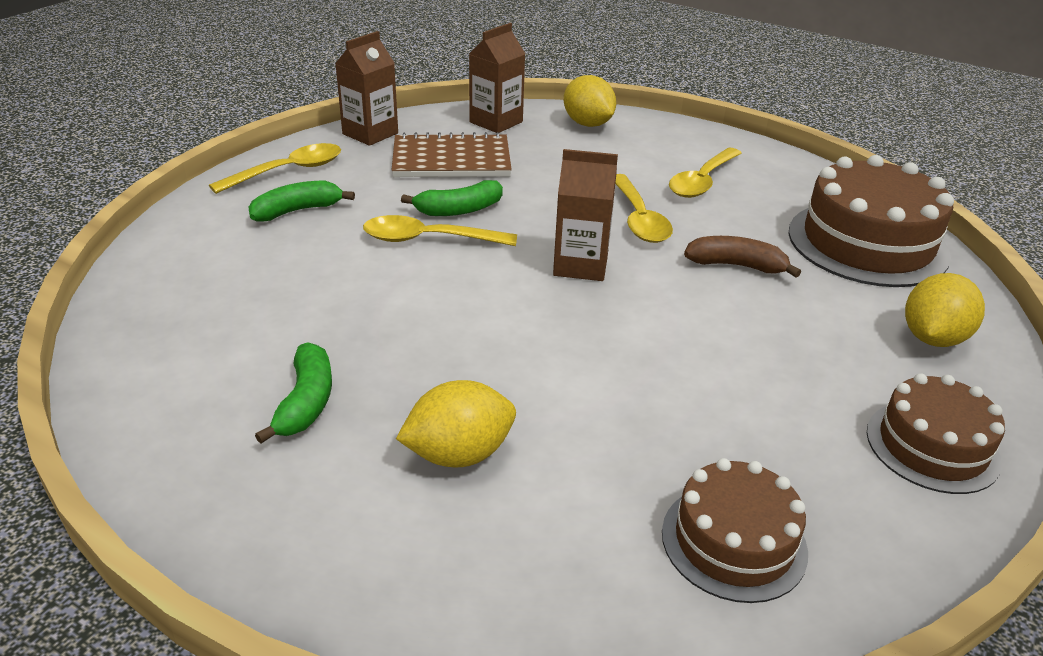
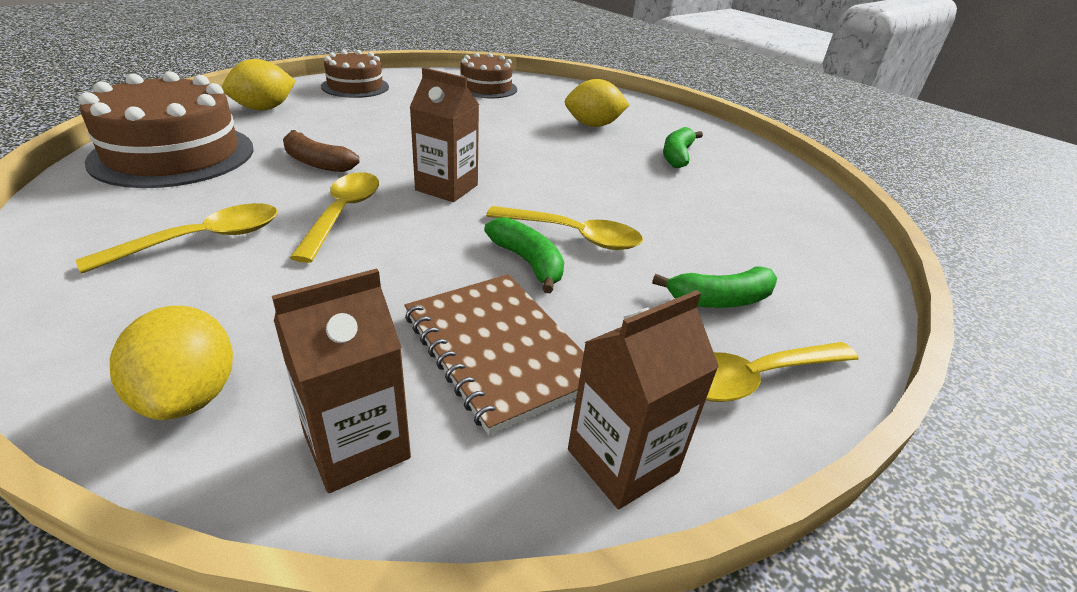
camera: 165 degrees left, 0 degrees up
(451, 160) = (498, 350): brown notebook -> brown notebook turned 45 degrees clockwise
(458, 210) = (528, 262): green banana -> green banana turned 60 degrees clockwise

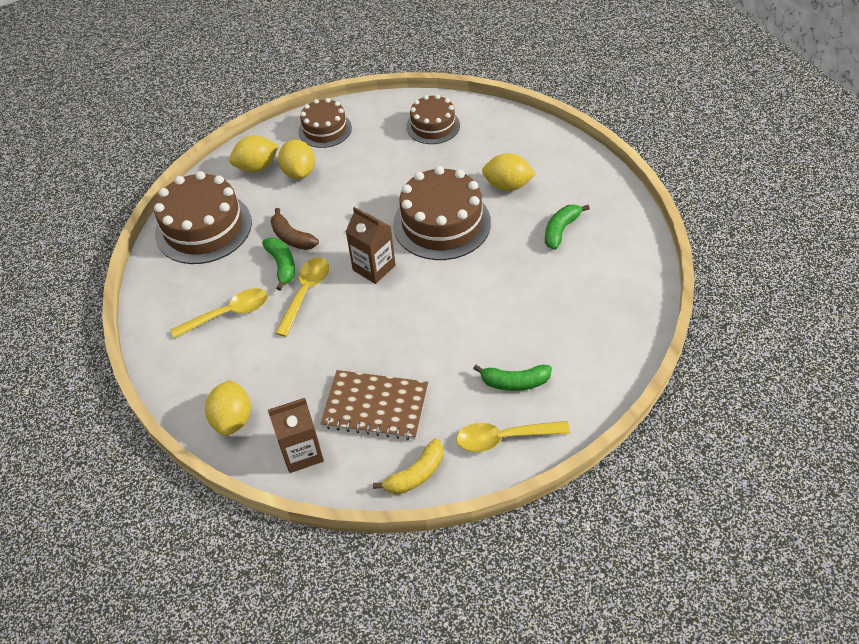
camera: 20 degrees right, 15 degrees up
(324, 113) = (299, 172): none -> yellow lemon
(498, 350) = (375, 407): brown notebook -> brown notebook turned 60 degrees counterclockwise
(527, 151) = (441, 223): none -> brown cake
(528, 262) = (409, 343): green banana -> green banana (282, 266)
(573, 236) = (445, 320): yellow spoon -> none
(622, 461) = (415, 474): brown carton -> yellow banana

